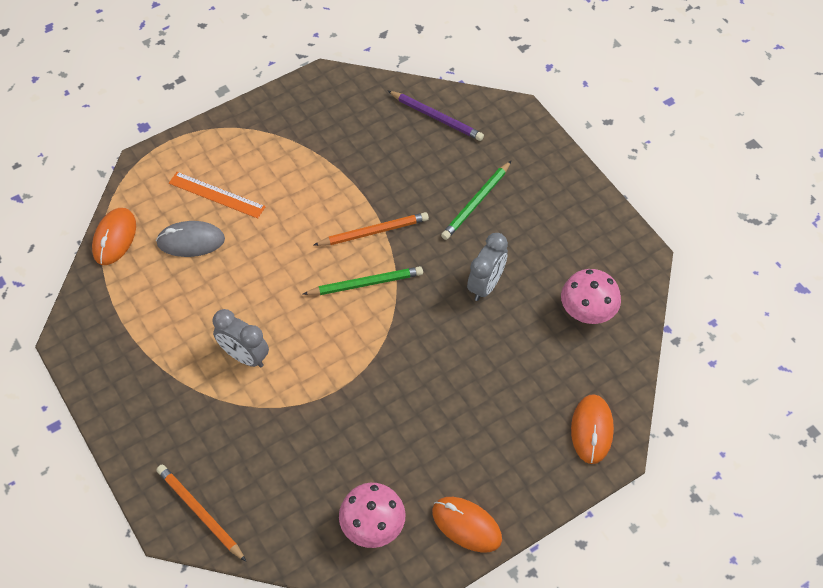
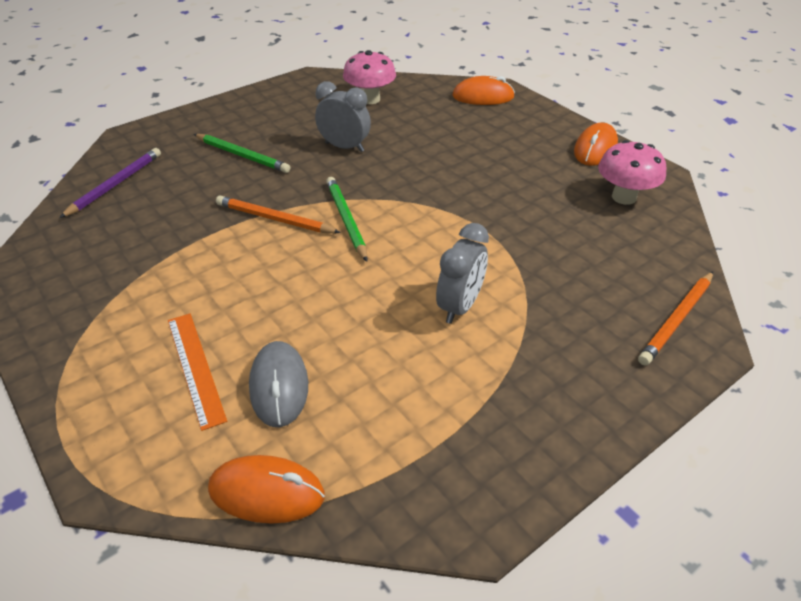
camera: 95 degrees left, 15 degrees down
(217, 195) = (195, 368): orange ruler -> orange ruler turned 45 degrees counterclockwise
(373, 232) = (275, 219): orange pencil -> orange pencil turned 45 degrees counterclockwise

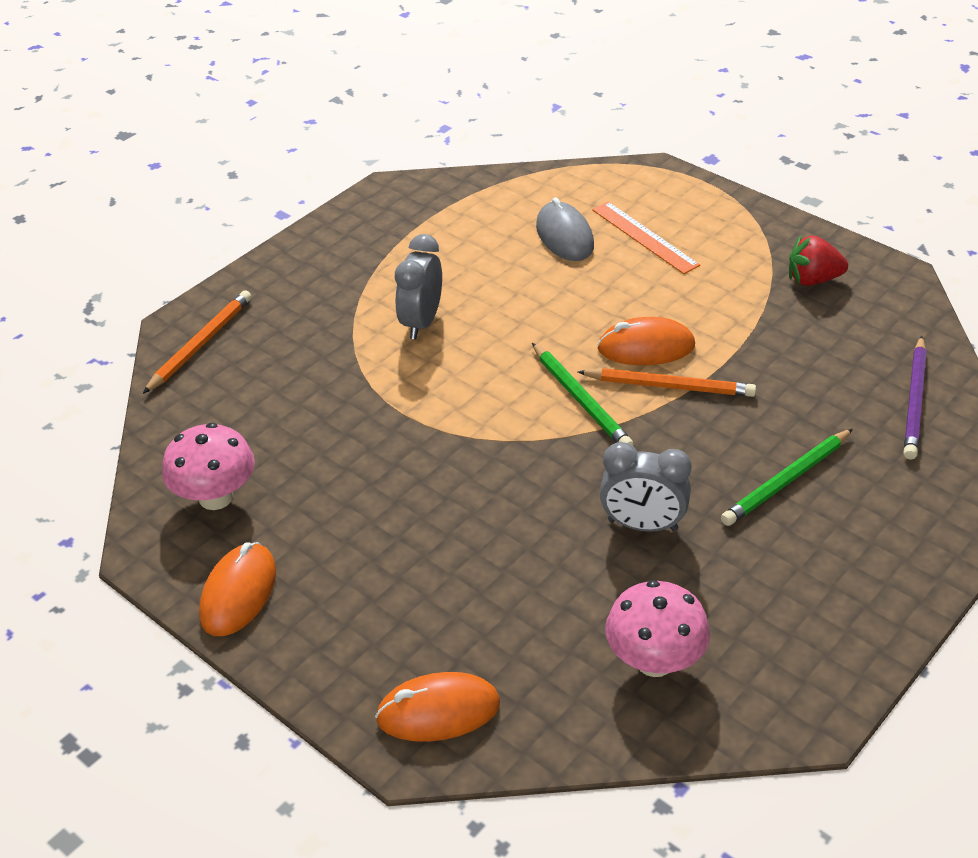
camera: 170 degrees right, 0 degrees up
(82, 287) = (812, 280): none -> red strawberry
(242, 155) = (786, 480): green pencil -> green pencil turned 60 degrees counterclockwise
(267, 492) = (537, 181): orange mouse -> orange mouse (646, 347)

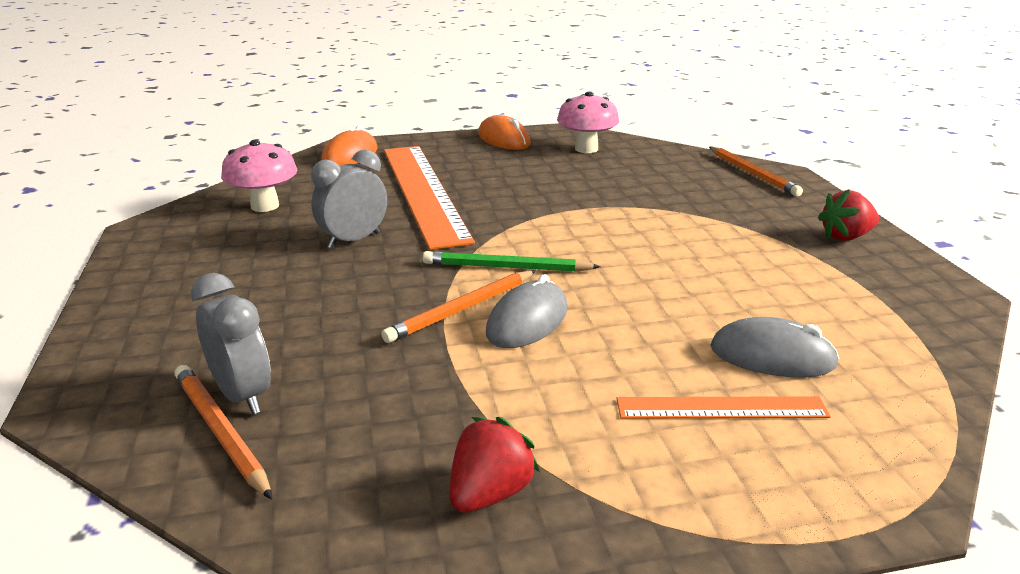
camera: 125 degrees right, 15 degrees down
(326, 253) = (846, 237): none -> red strawberry
(421, 322) = (693, 243): grey clock -> grey clock (242, 395)
(482, 554) = (423, 192): none -> orange ruler
(646, 347) = (527, 321): orange mouse -> grey mouse
(786, 480) = (282, 308): green pencil -> none
(914, 401) = (221, 432): purple pencil -> orange pencil

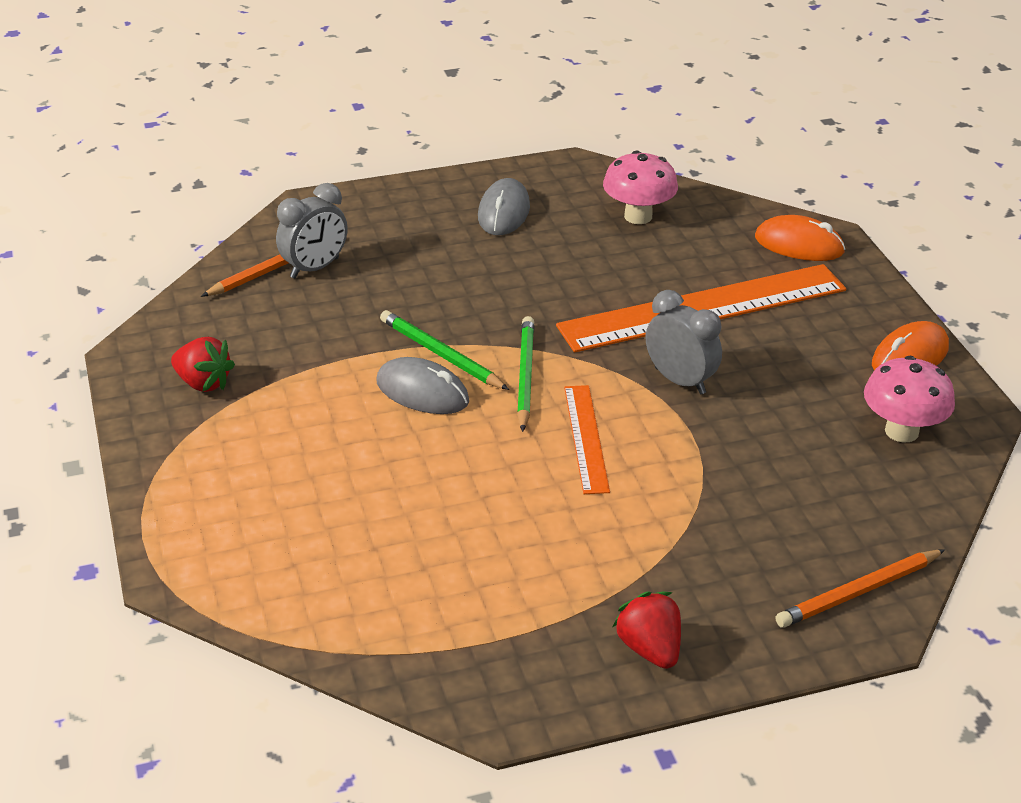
camera: 85 degrees right, 10 degrees up
(353, 240) = (569, 279): grey clock -> grey clock (680, 381)
(462, 309) = (441, 354): orange pencil -> green pencil
(721, 408) = (290, 497): orange ruler -> orange ruler (586, 438)
(772, 356) = (368, 538): grey mouse -> grey mouse (504, 212)

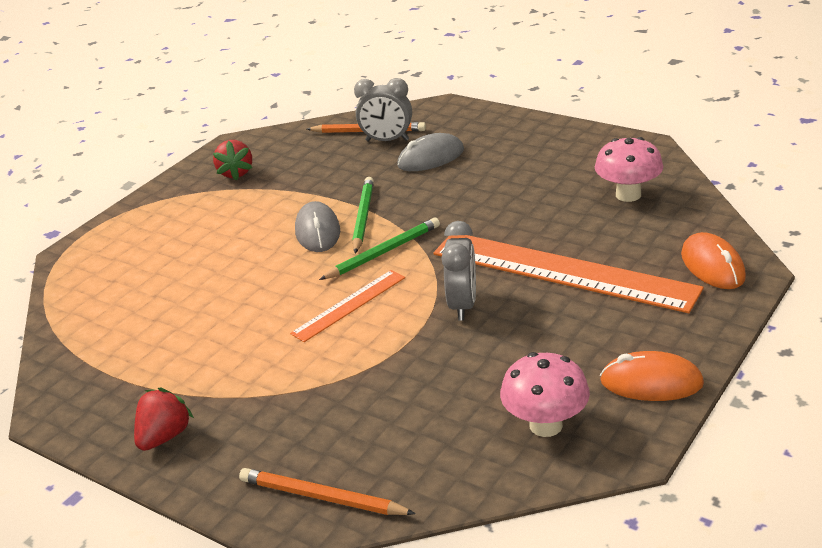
camera: 55 degrees right, 5 degrees down
(504, 212) = (545, 155): grey mouse -> grey mouse (431, 158)

